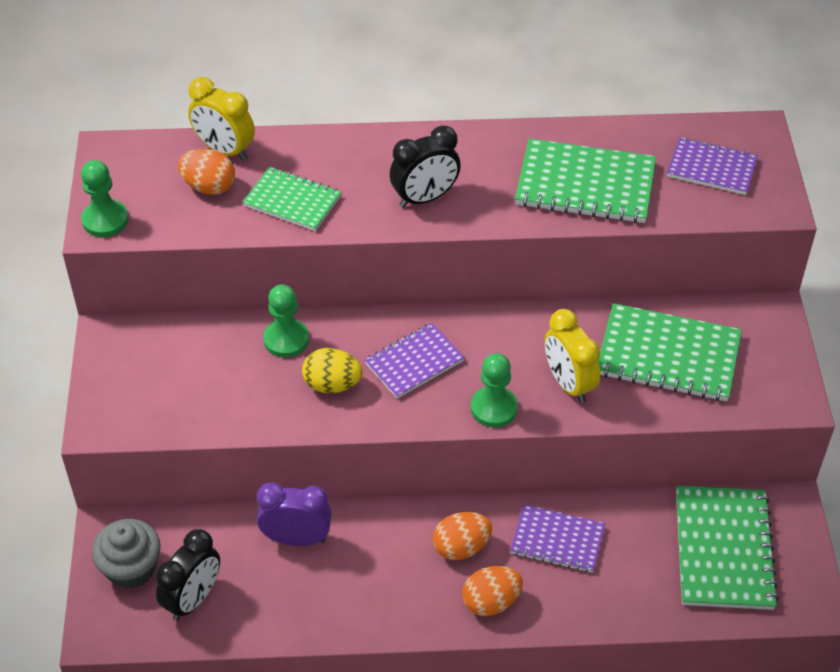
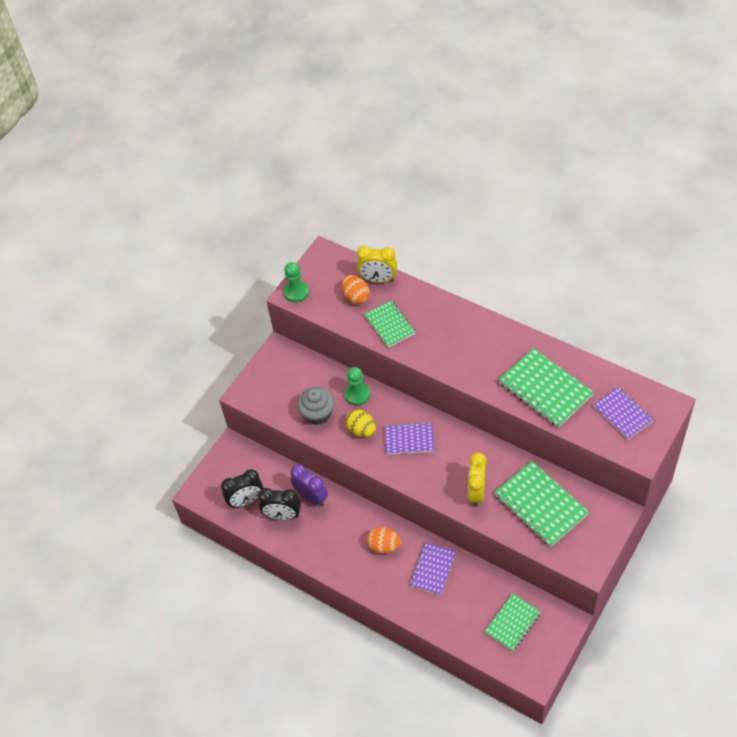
camera: 40 degrees right, 5 degrees up
(131, 568) = (230, 470): grey cupcake -> grey cupcake (317, 414)
(225, 150) = (378, 279): yellow clock -> yellow clock turned 60 degrees counterclockwise
(425, 198) = (456, 355): black clock -> black clock (282, 515)
(491, 602) = (377, 581): orange egg -> none
(494, 408) = (429, 485): green pawn -> none
(557, 540) = (433, 569): purple notebook -> purple notebook turned 60 degrees clockwise
(723, 549) = (512, 623): green notebook -> green notebook, size x0.63

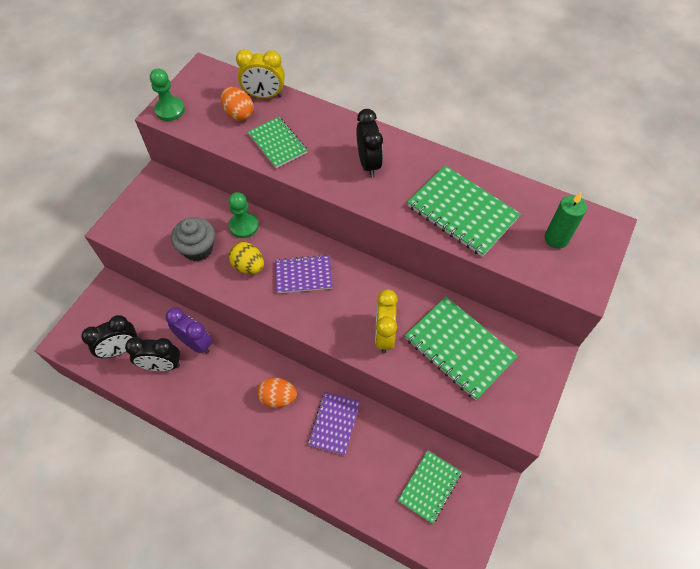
camera: 10 degrees left, 5 degrees up
(467, 344) = (368, 163): none -> black clock
(622, 414) = (556, 239): purple notebook -> green candle

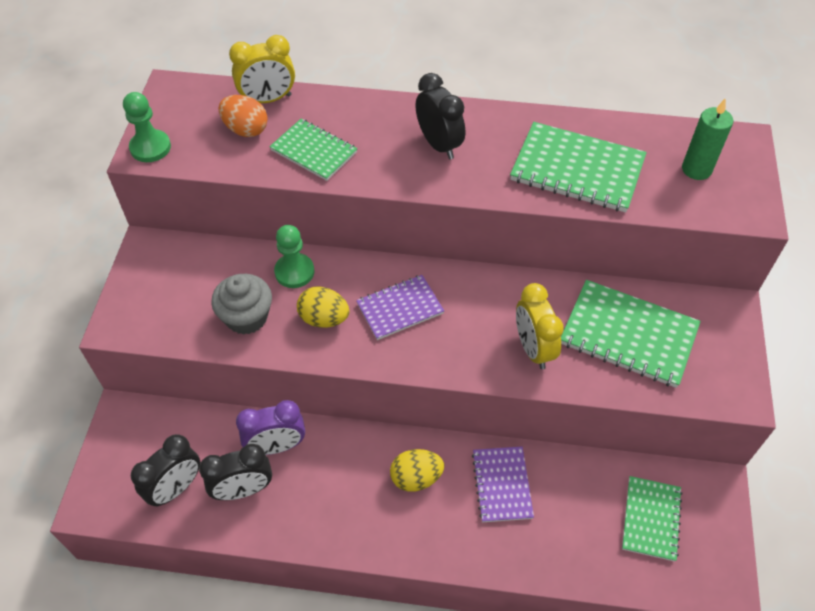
camera: 20 degrees left, 5 degrees down
(195, 343) = (276, 446): purple clock -> purple clock turned 150 degrees clockwise
(278, 397) = (416, 478): orange egg -> yellow egg

